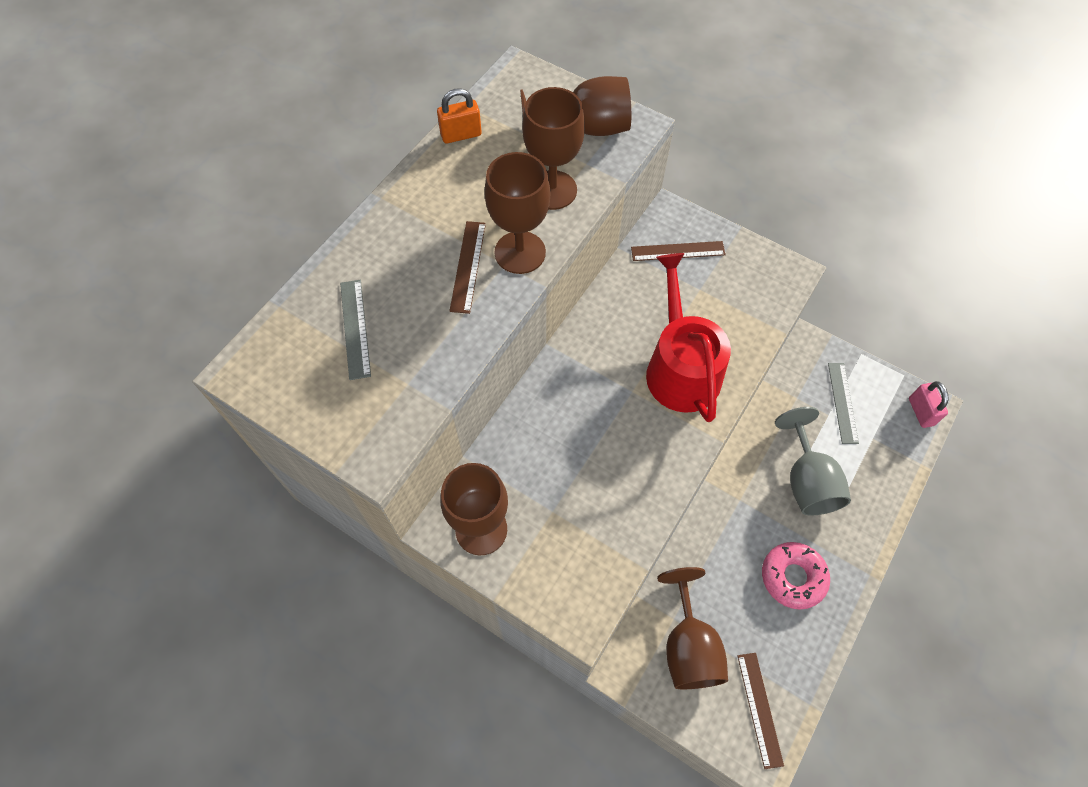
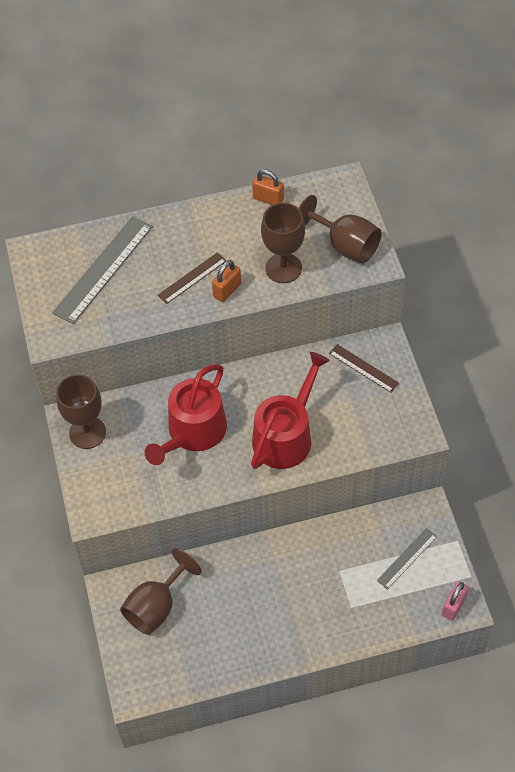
camera: 45 degrees right, 5 degrees down
(355, 328) = (103, 269): grey ruler -> grey ruler, size x1.79
(520, 252) = (227, 290): brown goblet -> orange padlock
(590, 437) = (193, 432): none -> red watering can
(760, 709) = (160, 670): brown ruler -> none
(793, 577) = (256, 624): pink donut -> none
(807, 480) = (328, 582): grey goblet -> none

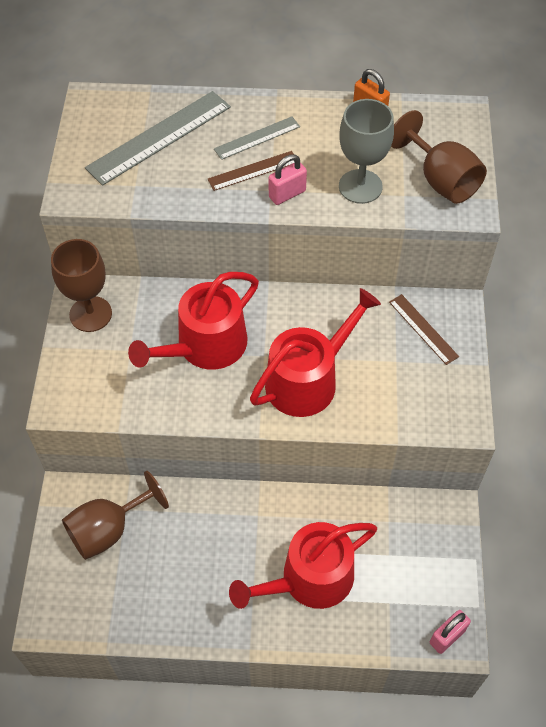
camera: 15 degrees right, 0 degrees up
(227, 290) = (287, 194): orange padlock -> pink padlock
(283, 268) = (360, 186): brown goblet -> grey goblet
(333, 595) = (309, 579): none -> red watering can
(407, 558) = (409, 562): grey ruler -> grey ruler (257, 138)

